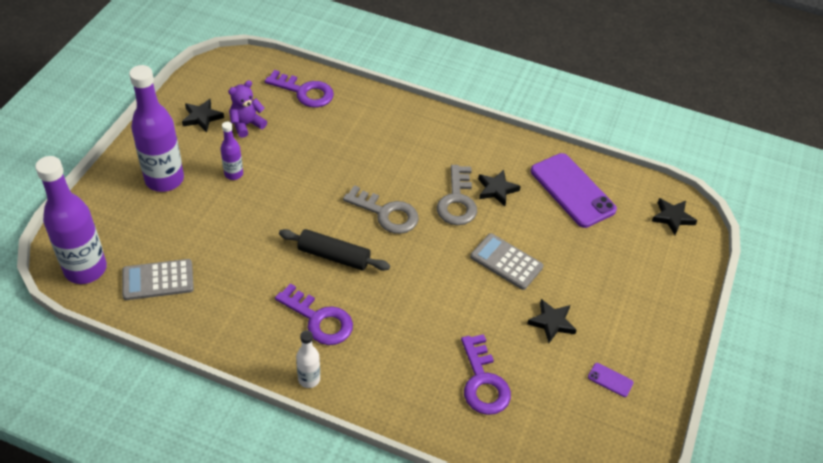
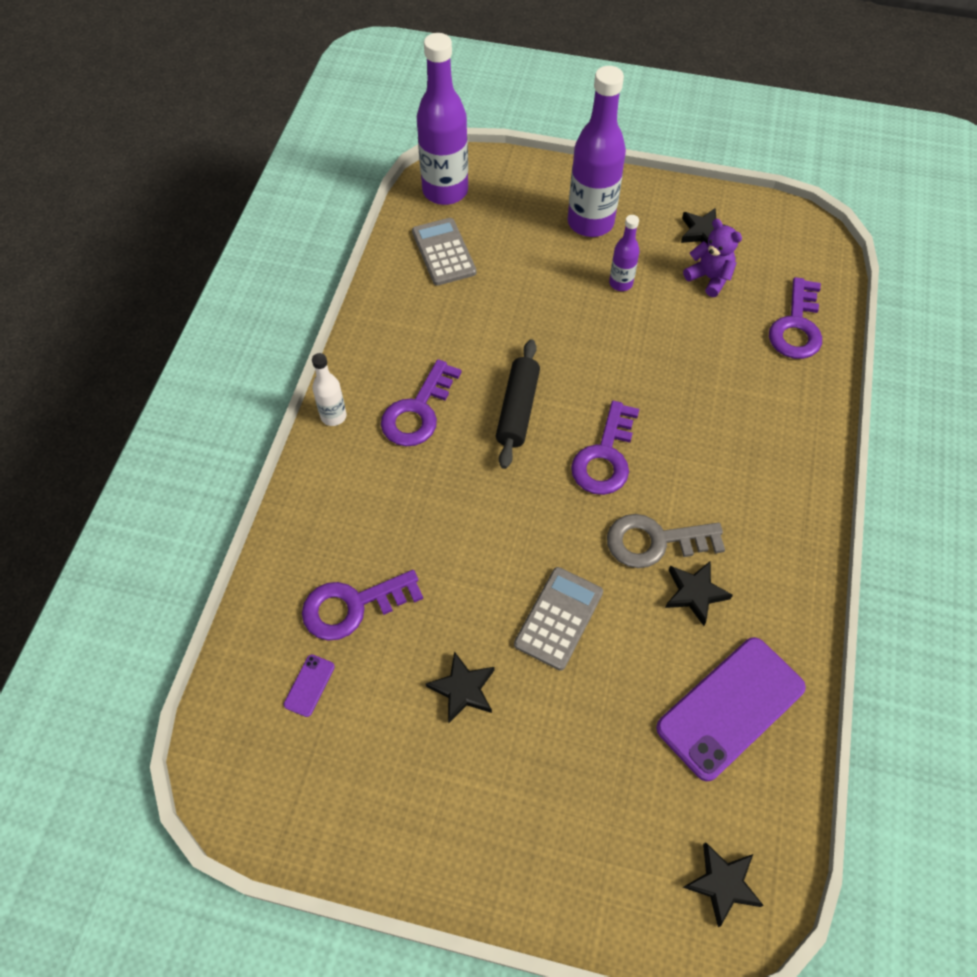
camera: 85 degrees right, 10 degrees up
(386, 213) = (605, 457): grey key -> purple key
(610, 380) = (376, 777): purple phone -> purple phone (309, 685)

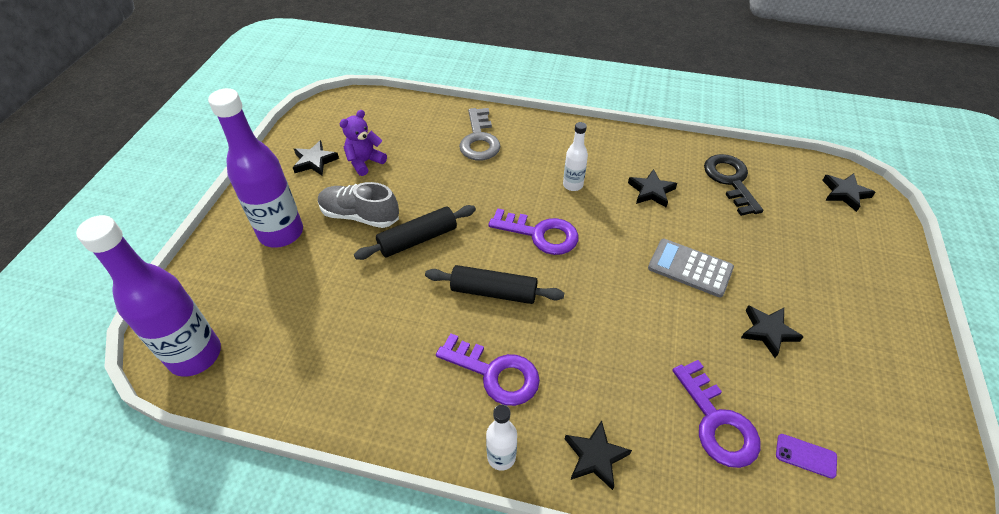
camera: 90 degrees left, 10 degrees down
(326, 491) = (595, 457): none -> black star
(444, 252) = (287, 355): grey calculator -> none
(589, 338) = (418, 239): none -> black rolling pin
(621, 283) = (359, 216): purple bottle -> grey shoe
(655, 541) = (613, 209): grey key -> grey key (479, 140)
(695, 497) = (573, 185): none -> white bottle
(730, 707) = (730, 180): purple phone -> black key
(796, 326) = (420, 121): purple key -> none

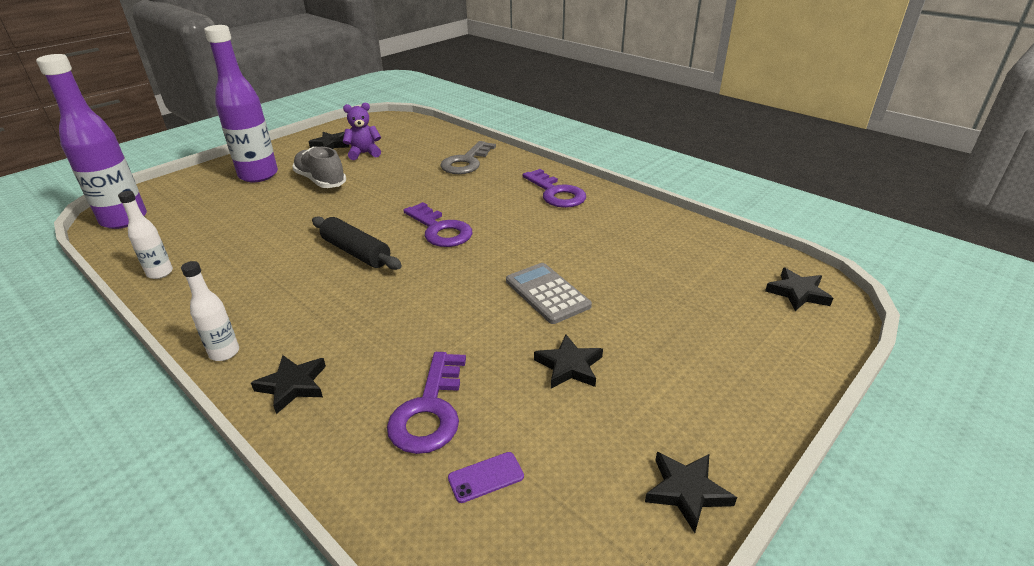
camera: 30 degrees right, 15 degrees down
(418, 239) = (342, 205): black rolling pin -> none
(495, 373) = (290, 301): purple key -> purple key (556, 193)
(573, 185) = (509, 208): white bottle -> white bottle (160, 273)
(651, 191) = (577, 231): black star -> black star (686, 491)
(730, 180) = (669, 246): black key -> none
(805, 456) = (486, 477): purple phone -> purple phone turned 75 degrees counterclockwise

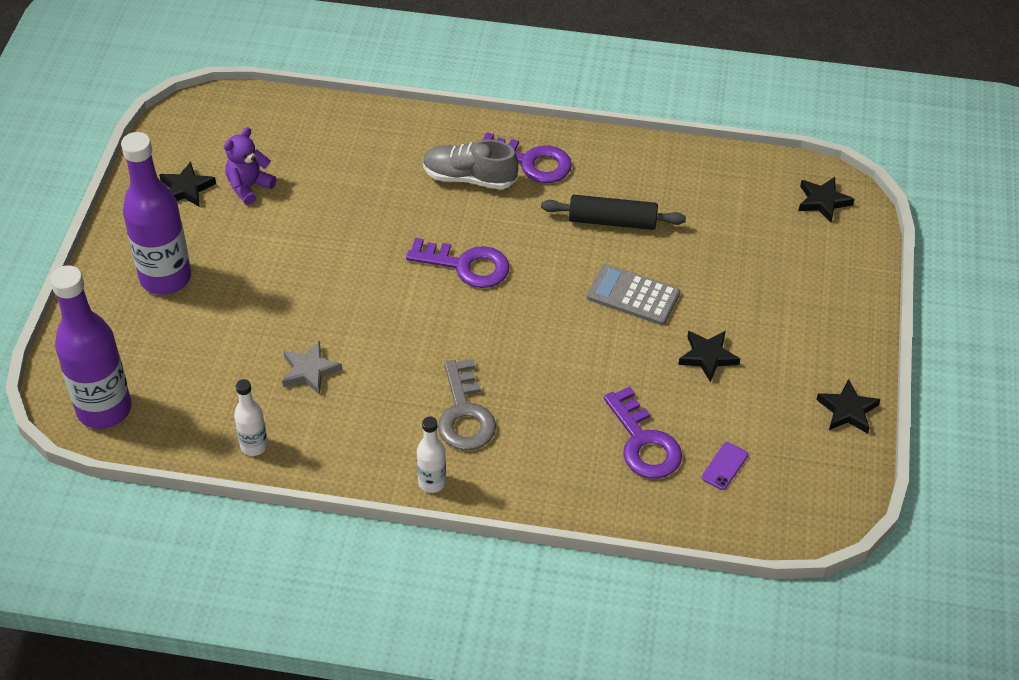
camera: 35 degrees left, 15 degrees up
(258, 247) = (309, 371): none -> grey star
(293, 385) = (523, 477): black star -> none
(320, 180) = (254, 253): grey shoe -> grey shoe (469, 178)
(356, 252) = (416, 331): black rolling pin -> black rolling pin (612, 221)
(466, 162) = (388, 151): grey key -> grey key (465, 414)

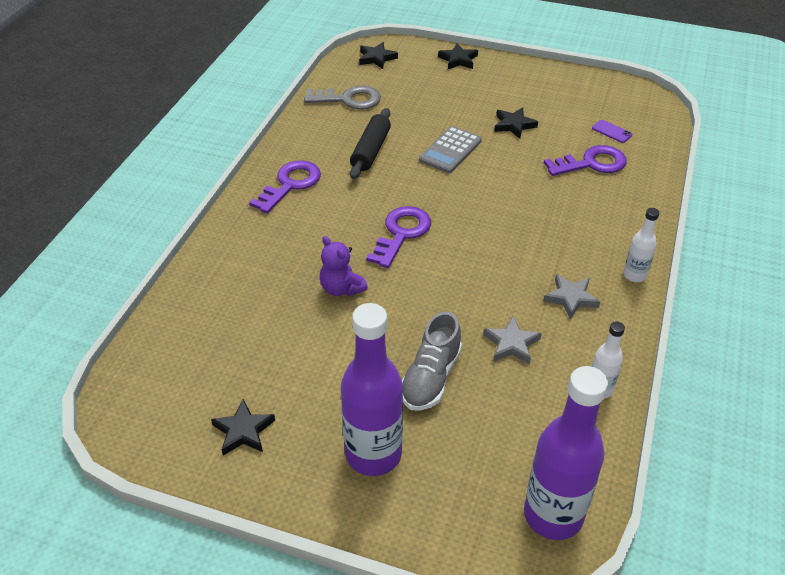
camera: 80 degrees left, 5 degrees down
(249, 187) = (259, 376): purple teddy bear -> purple teddy bear (341, 288)
(384, 421) = (571, 298): none -> grey star
(465, 414) = (564, 250): grey key -> grey key (348, 99)
(469, 178) = (297, 222): grey shoe -> grey shoe (431, 378)
(847, 410) = (564, 77): black star -> black star (458, 60)

